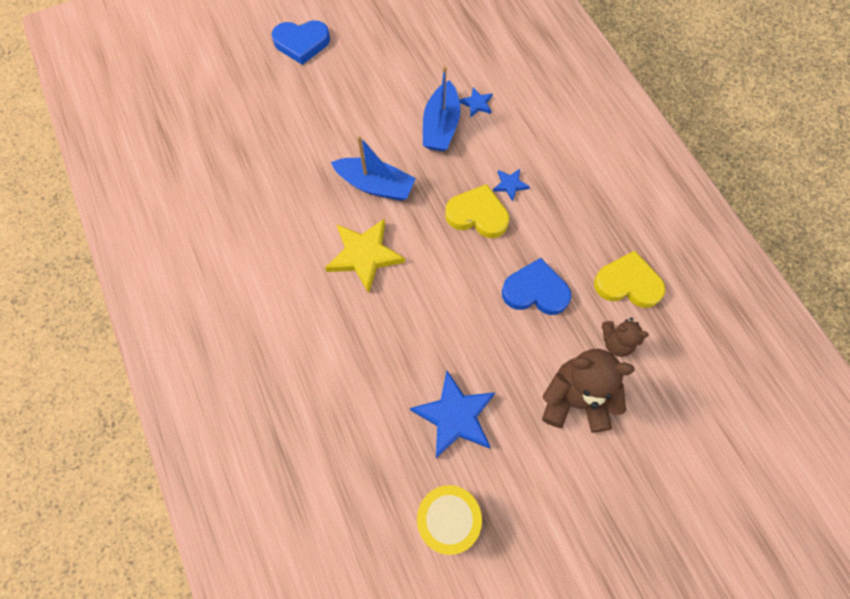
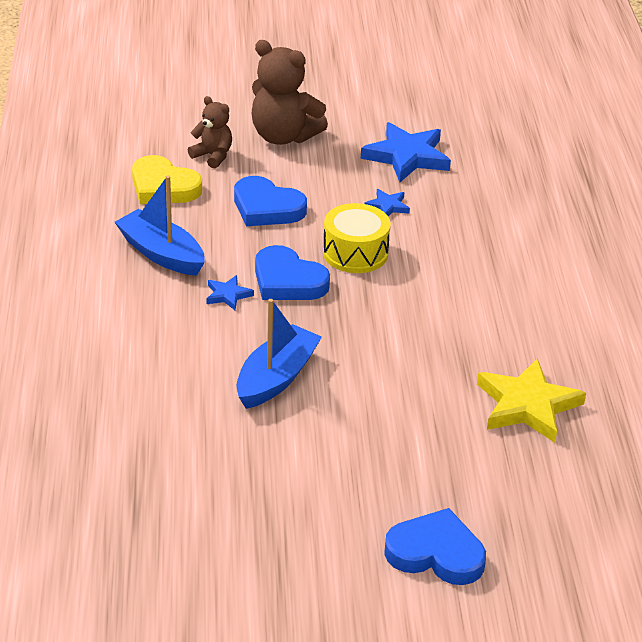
camera: 160 degrees left, 30 degrees down
(364, 255) = (445, 284): yellow star -> yellow star (527, 405)
(375, 185) = (400, 342): blue boat -> blue boat (161, 254)
(448, 519) = (446, 110): yellow drum -> yellow drum (355, 253)
(477, 104) = (208, 388): blue star -> blue star (387, 206)
(477, 215) = (288, 281): yellow heart -> blue heart

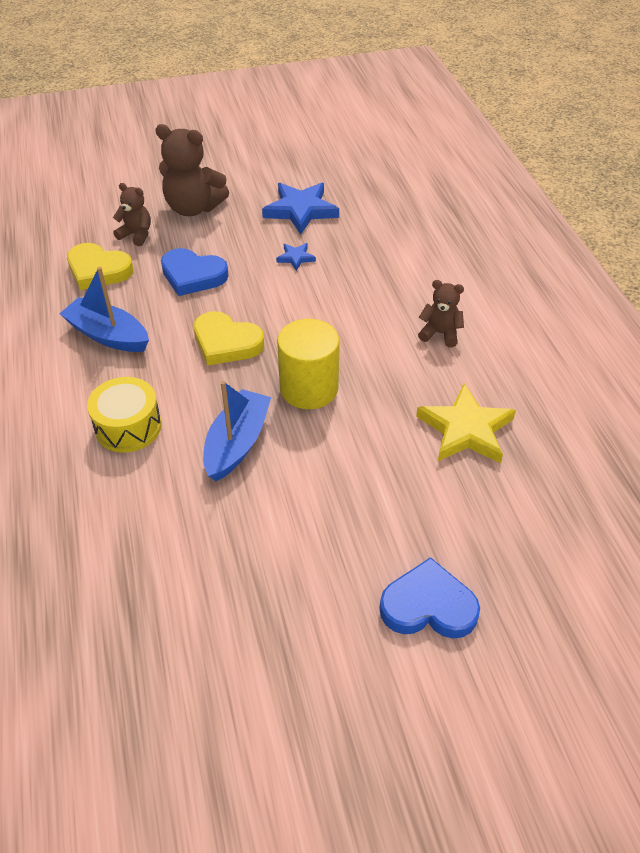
camera: 10 degrees left, 10 degrees up
(228, 295) = (176, 366): blue star -> none
(288, 281) = (226, 343): blue heart -> yellow heart
(355, 253) = (279, 306): yellow drum -> yellow drum (128, 427)
(367, 339) = (309, 388): none -> yellow cylinder
(529, 308) = (440, 333): none -> brown teddy bear

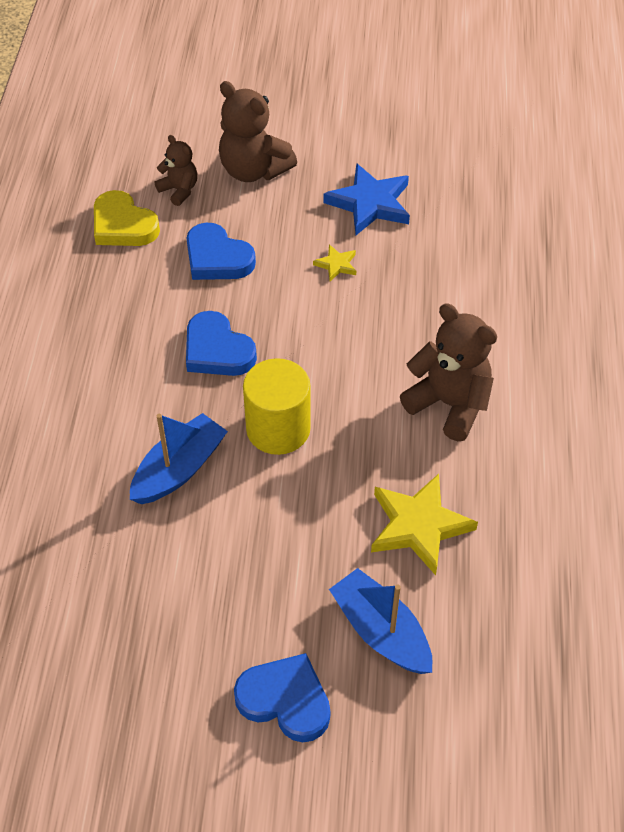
camera: 20 degrees right, 5 degrees up
(108, 335) = (103, 307): blue boat -> blue boat (381, 631)
(128, 427) = (82, 418): yellow drum -> none
(226, 343) = (217, 350): yellow heart -> blue heart
(296, 258) = (336, 265): blue star -> yellow star
(440, 333) = (449, 404): brown teddy bear -> brown teddy bear, size x1.77

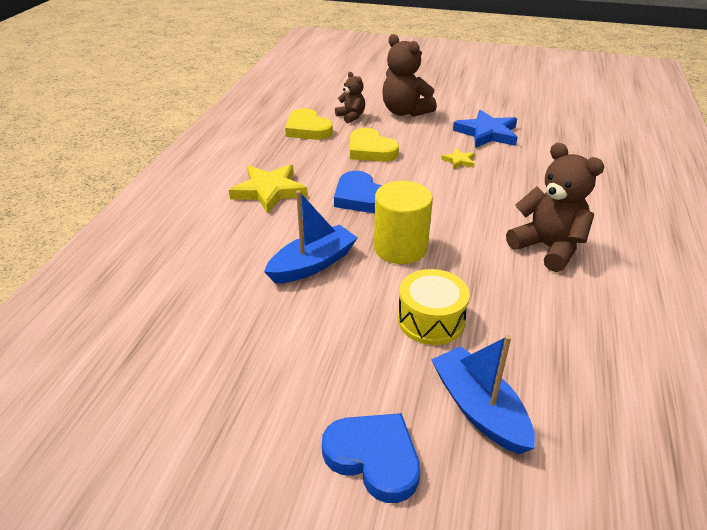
camera: 10 degrees right, 15 degrees down
(217, 258) = (370, 150): blue heart -> yellow heart
(324, 529) = (431, 320): none -> yellow drum
(419, 526) = (519, 328): yellow star -> yellow star (269, 191)

